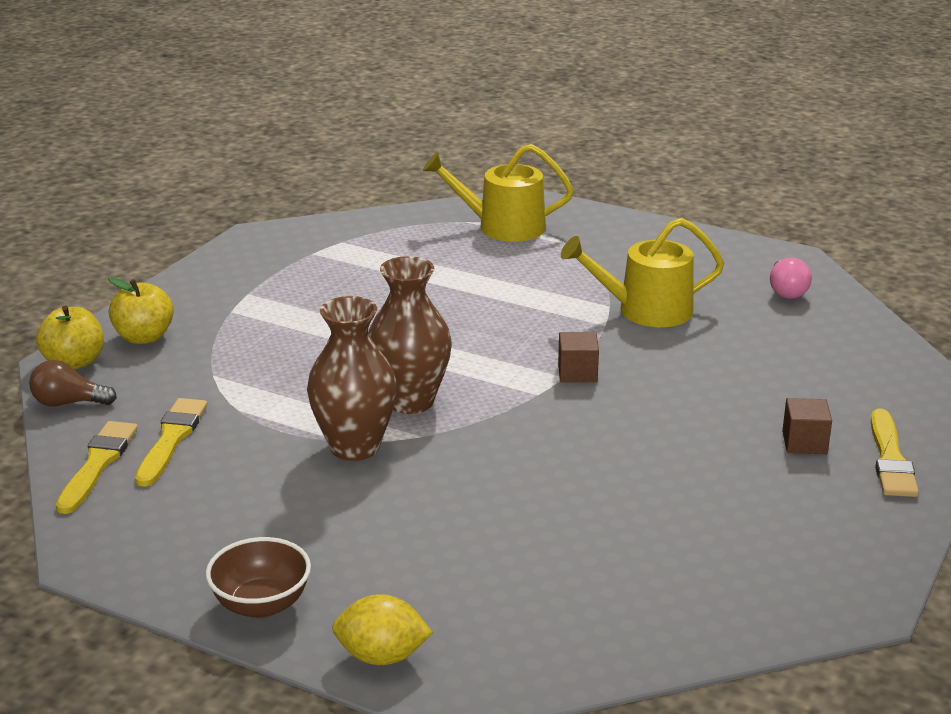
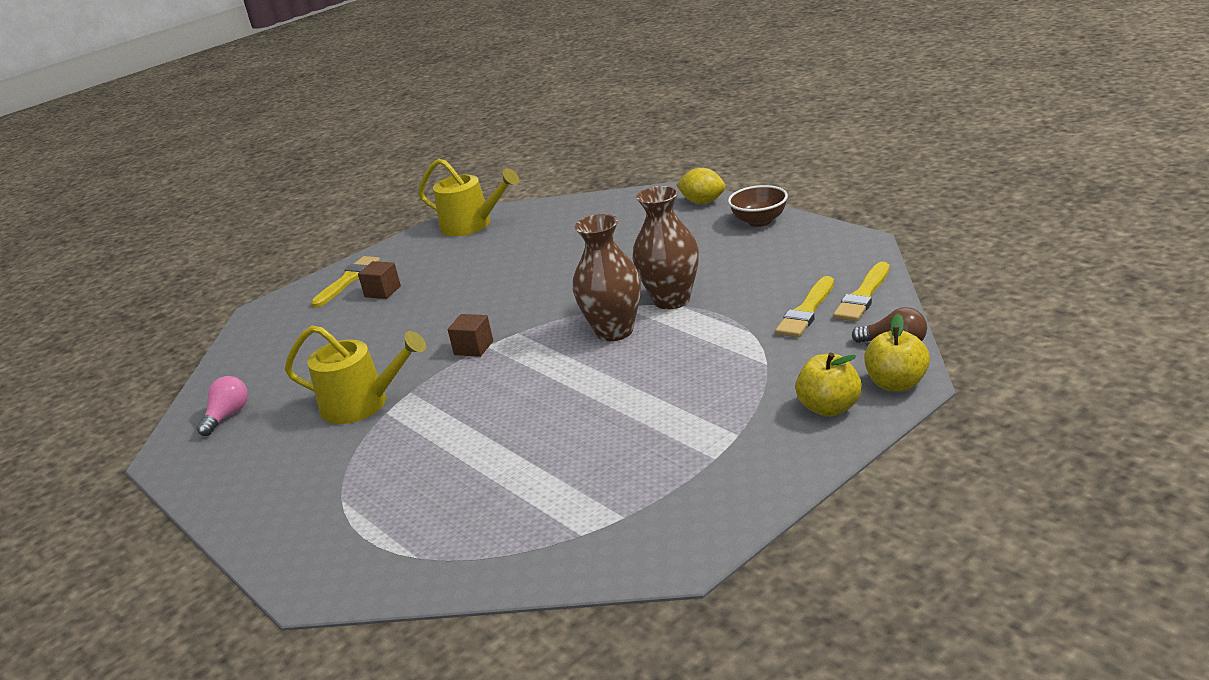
camera: 155 degrees left, 0 degrees up
(503, 227) = (384, 539): yellow watering can -> yellow watering can (472, 225)

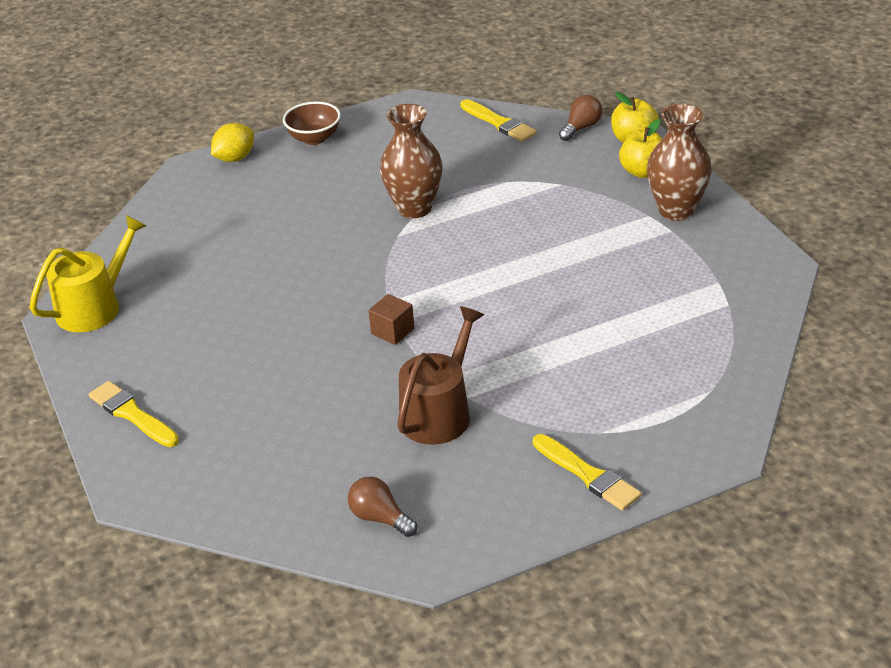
camera: 75 degrees left, 10 degrees up
(227, 416) = (380, 518): pink light bulb -> brown light bulb
(362, 404) = (439, 412): yellow watering can -> brown watering can
(382, 291) = (195, 387): brown cube -> none
(614, 331) = (440, 246): brown vase -> brown vase (676, 210)
(806, 311) = (498, 151): yellow brush -> yellow brush (588, 475)

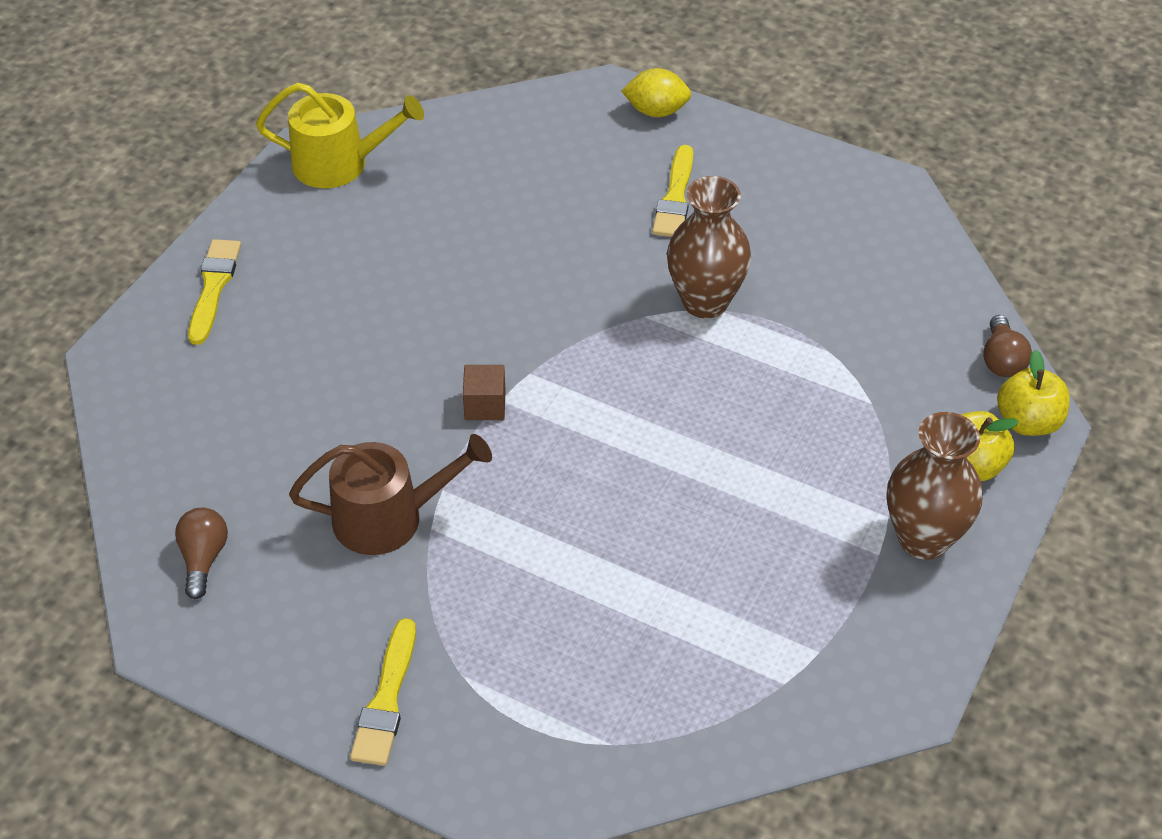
camera: 50 degrees right, 10 degrees up
(314, 138) = (750, 149): brown bowl -> none
(499, 123) = (934, 281): yellow brush -> yellow brush (675, 197)
(581, 128) = (1001, 360): brown light bulb -> brown light bulb turned 90 degrees clockwise

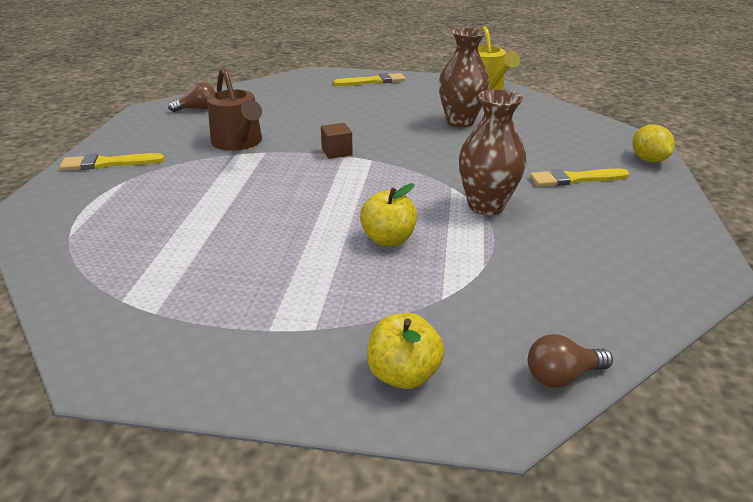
camera: 70 degrees right, 15 degrees down
(923, 539) = (296, 355): brown vase -> brown vase (460, 121)
(1028, 422) = (489, 410): yellow apple -> yellow apple (388, 239)

